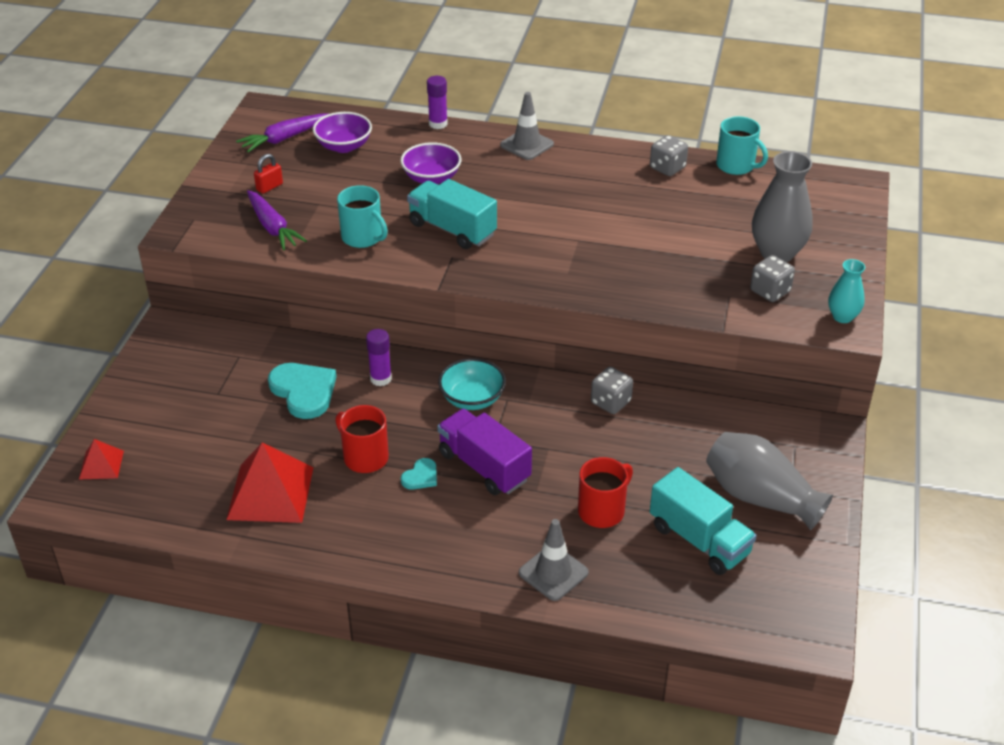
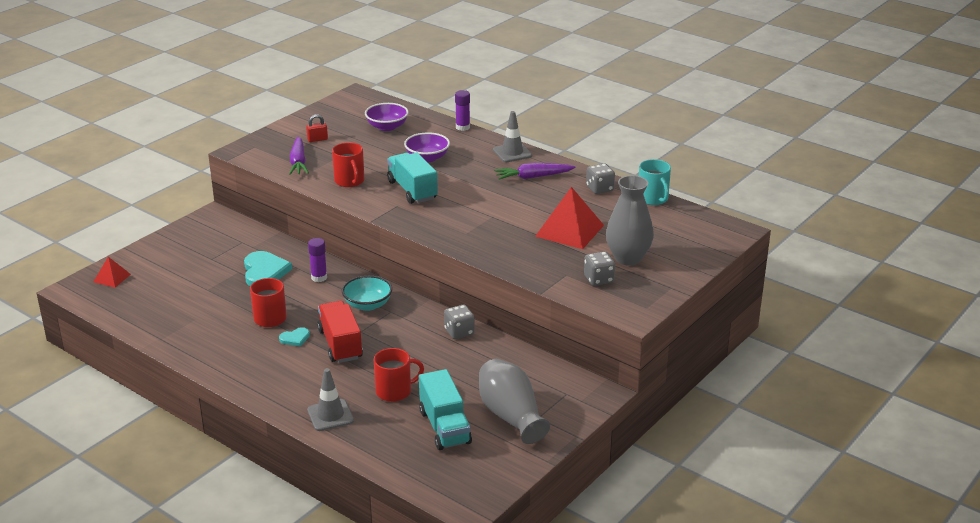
camera: 25 degrees right, 10 degrees down
(270, 493) = (195, 320): red pyramid -> red pyramid (569, 230)
(284, 138) = (353, 114): purple carrot -> purple carrot (533, 177)
(363, 237) = (349, 181): turquoise mug -> red mug
(484, 466) = (340, 344): purple truck -> red truck
(842, 317) = (637, 307): turquoise vase -> none

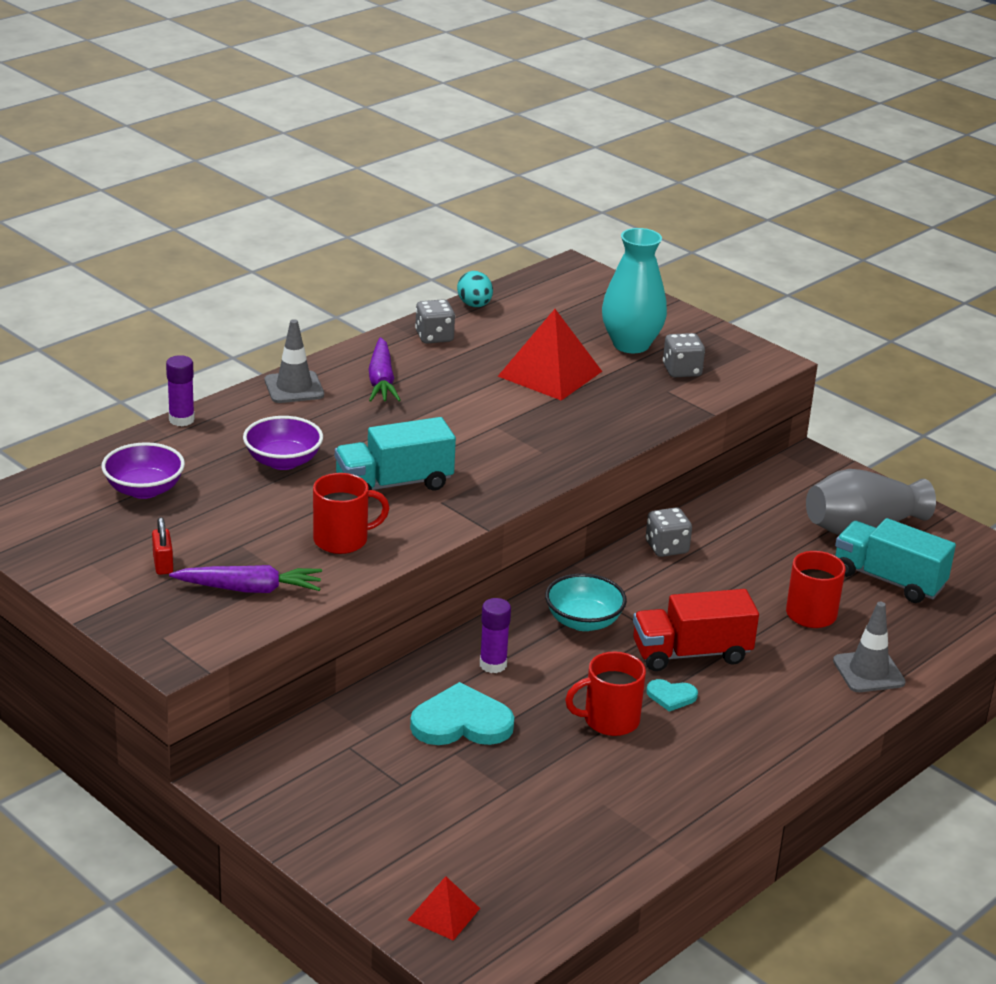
camera: 85 degrees left, 0 degrees up
(295, 338) = (671, 696): turquoise heart -> turquoise heart turned 120 degrees clockwise
(444, 427) = (888, 580): turquoise truck -> turquoise truck turned 135 degrees counterclockwise
(628, 258) = (631, 344): grey vase -> turquoise vase
(653, 199) = (474, 305): turquoise mug -> turquoise egg

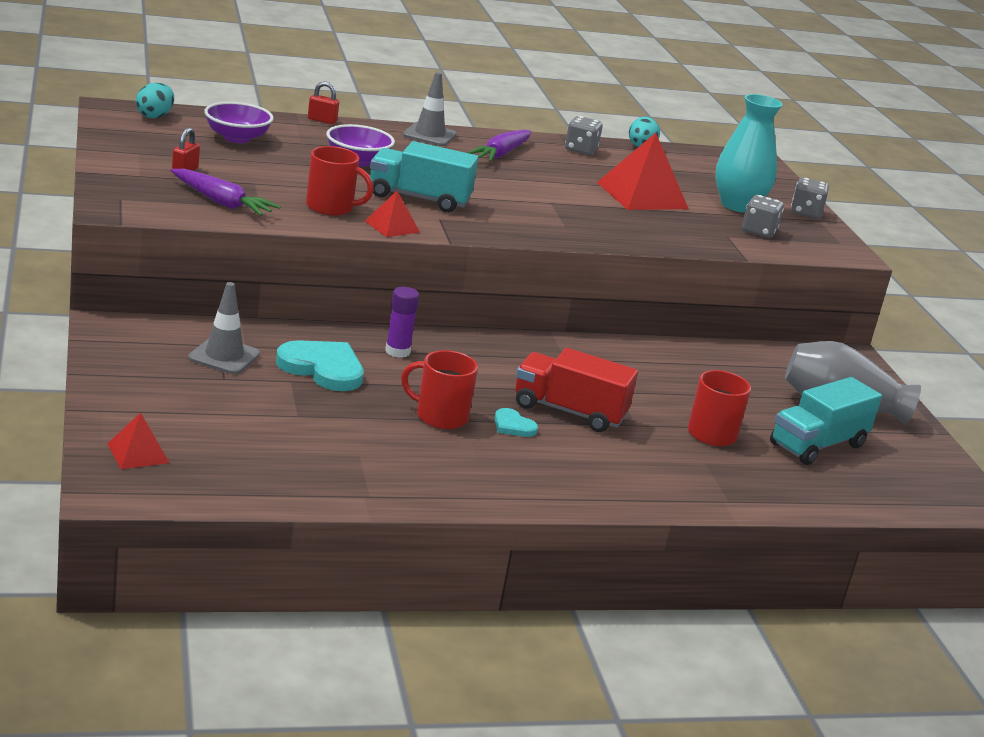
camera: 30 degrees right, 5 degrees down
(32, 501) = (154, 116): none -> turquoise egg
(181, 420) = (322, 120): purple glue stick -> red padlock
(419, 535) = (392, 226): none -> red pyramid
(583, 621) = (507, 360): turquoise bowl -> none
(666, 548) = (643, 351): grey dice -> grey dice (805, 213)
(868, 672) = (712, 486): grey traffic cone -> grey traffic cone (224, 356)
(888, 580) = (817, 445): turquoise truck -> turquoise truck turned 105 degrees counterclockwise

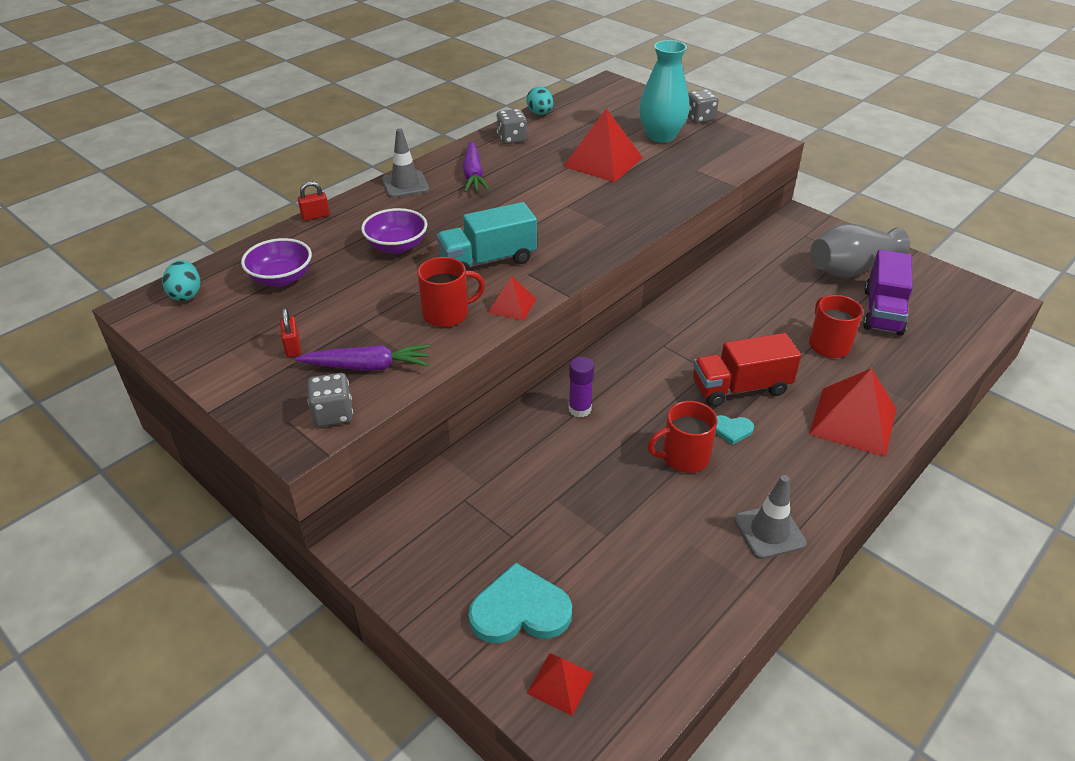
camera: 30 degrees left, 15 degrees up
(224, 356) = (482, 510): grey traffic cone -> grey traffic cone (769, 531)
(323, 368) = (558, 468): turquoise heart -> turquoise heart (520, 610)
(643, 479) = (853, 421): none -> red pyramid
(758, 231) = (703, 153): grey dice -> grey dice (333, 414)
(817, 445) = (882, 311): turquoise truck -> purple truck

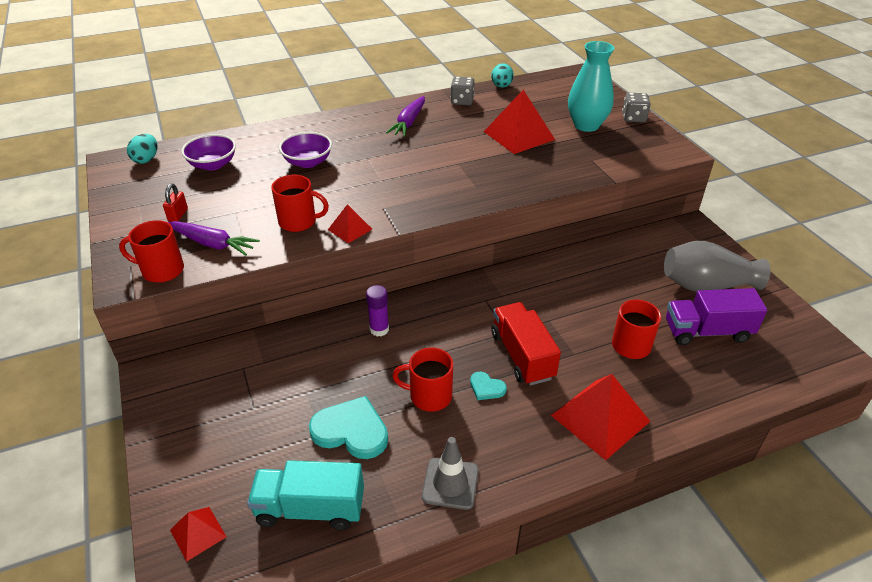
camera: 25 degrees right, 0 degrees up
(315, 216) = (273, 126): red padlock -> none
(333, 414) = (161, 270): grey dice -> red mug
(405, 185) = (353, 118): grey traffic cone -> none
(488, 260) = (362, 190): turquoise truck -> turquoise truck (310, 508)
(520, 610) = (215, 465): turquoise heart -> turquoise heart (351, 430)
(740, 388) = (522, 355): red truck -> red truck turned 60 degrees clockwise
(882, 311) = (707, 331): purple truck -> purple truck turned 45 degrees clockwise

